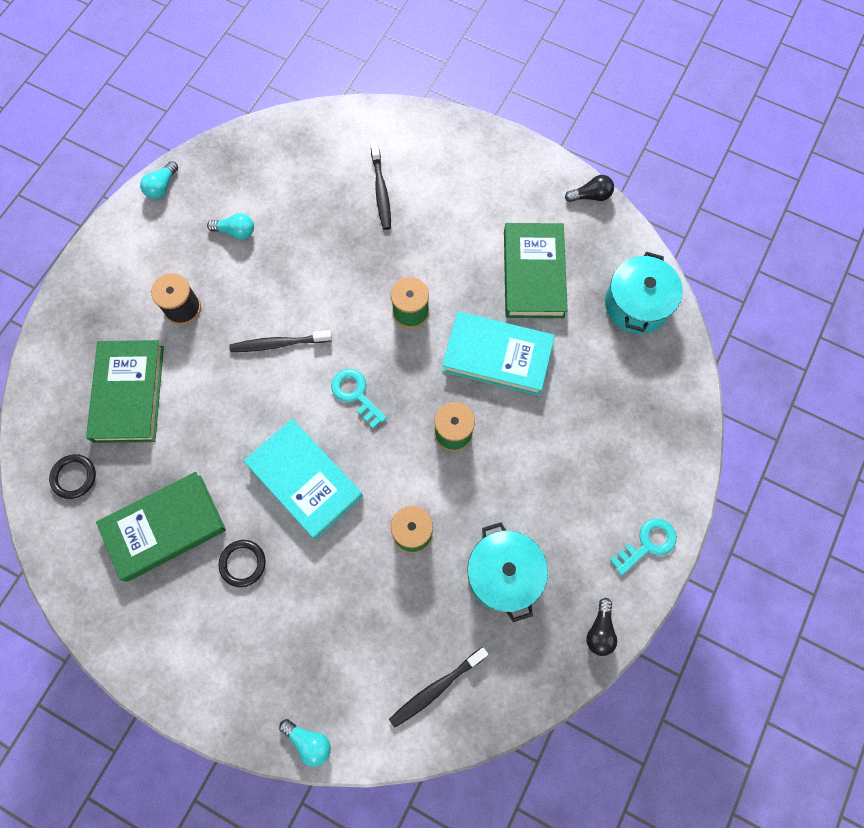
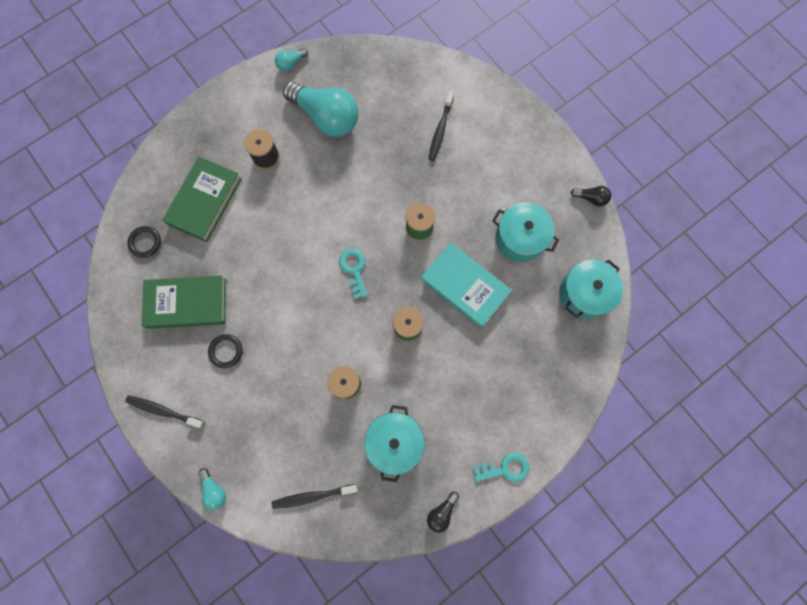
camera: 25 degrees right, 5 degrees up
(236, 231) = (326, 117): turquoise light bulb -> turquoise light bulb, size x2.32
(279, 344) = (318, 210): black toothbrush -> black toothbrush (164, 411)
(304, 480) = (292, 314): turquoise book -> none
(533, 274) = (520, 238): green book -> turquoise pot

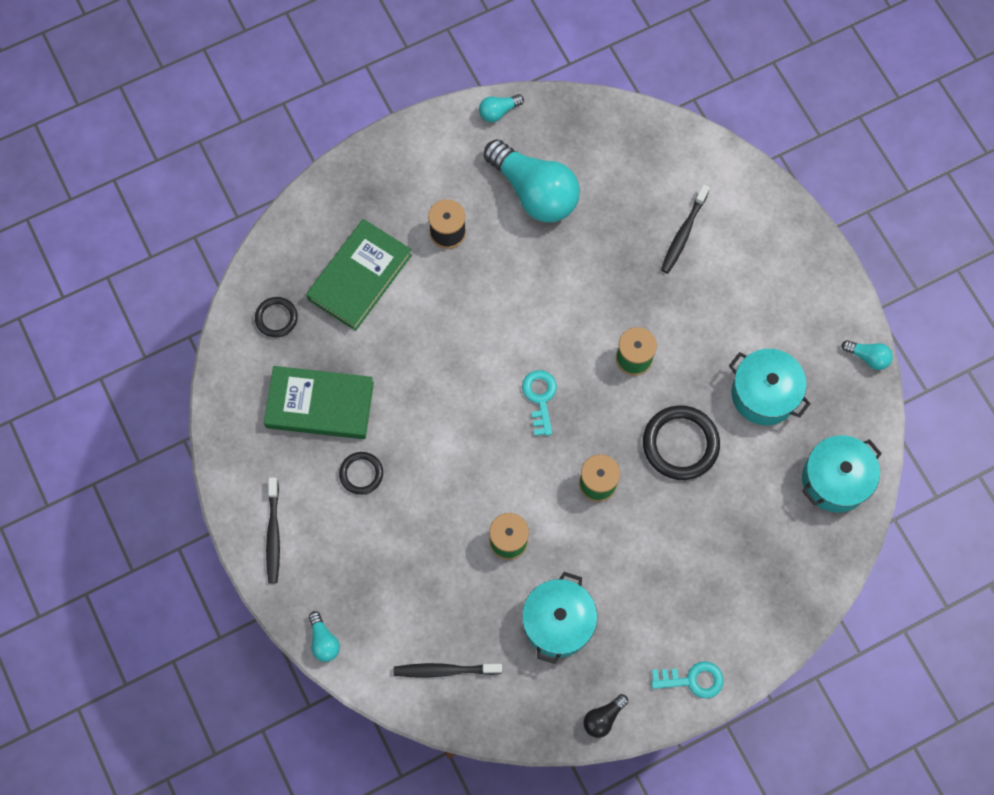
camera: 10 degrees right, 5 degrees down
(164, 411) = (273, 534): black toothbrush -> black toothbrush turned 120 degrees counterclockwise
(464, 286) = (680, 444): turquoise book -> black ring
(590, 198) = (867, 357): black light bulb -> turquoise light bulb

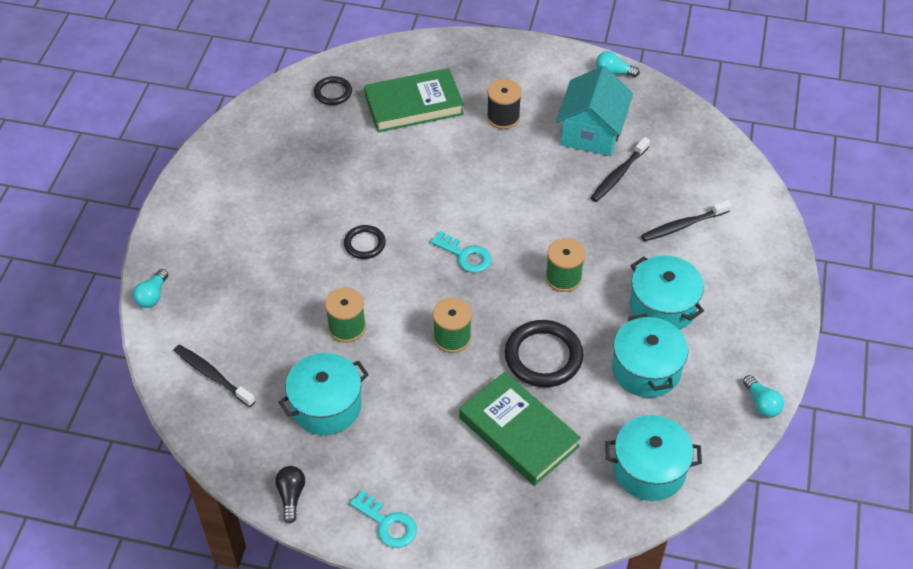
camera: 40 degrees right, 20 degrees down
(273, 534) = (193, 210): black toothbrush -> black toothbrush (618, 174)
(320, 405) = (307, 158): green book -> green book (518, 432)
(361, 474) = (289, 215): black ring -> black ring (364, 244)
(534, 192) = (591, 132): turquoise light bulb -> turquoise house
(540, 398) = (465, 255): turquoise key -> turquoise key turned 90 degrees clockwise
(603, 718) = (291, 496): black light bulb -> black light bulb turned 90 degrees clockwise
(730, 325) = (662, 306): none -> turquoise pot

